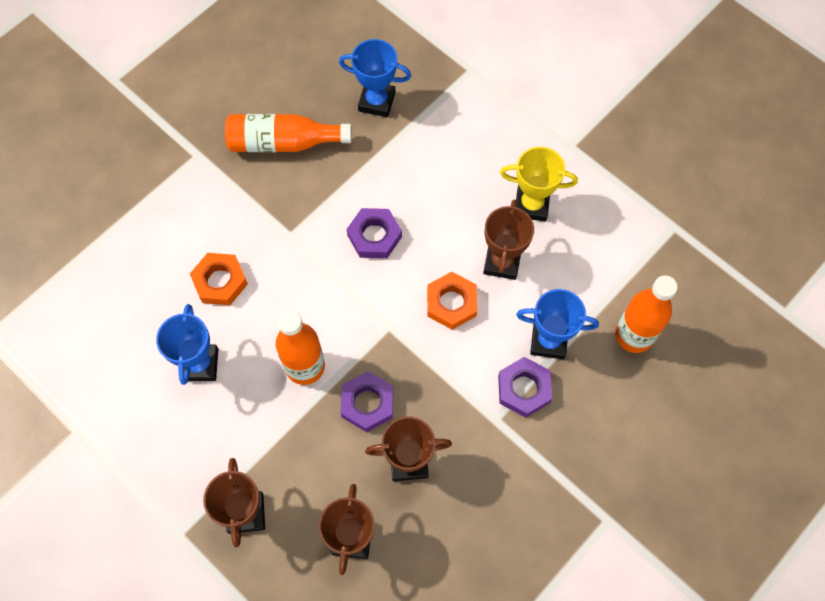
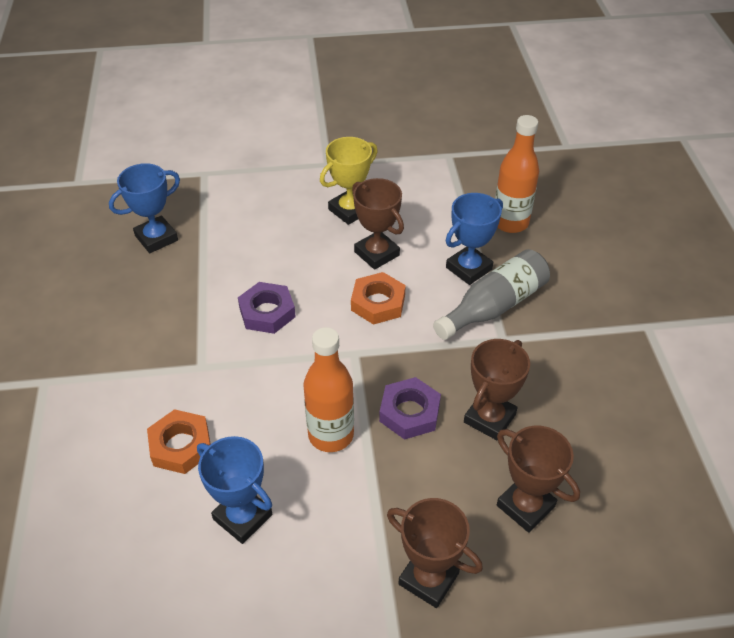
camera: 50 degrees left, 20 degrees down
(283, 142) = (112, 316): orange bottle -> none
(524, 389) = (494, 306): purple nut -> grey bottle

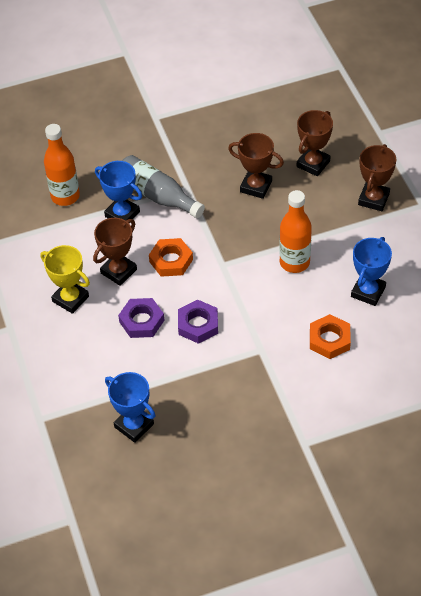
camera: 100 degrees left, 5 degrees up
(409, 412) = (264, 226): purple nut -> purple nut (142, 321)

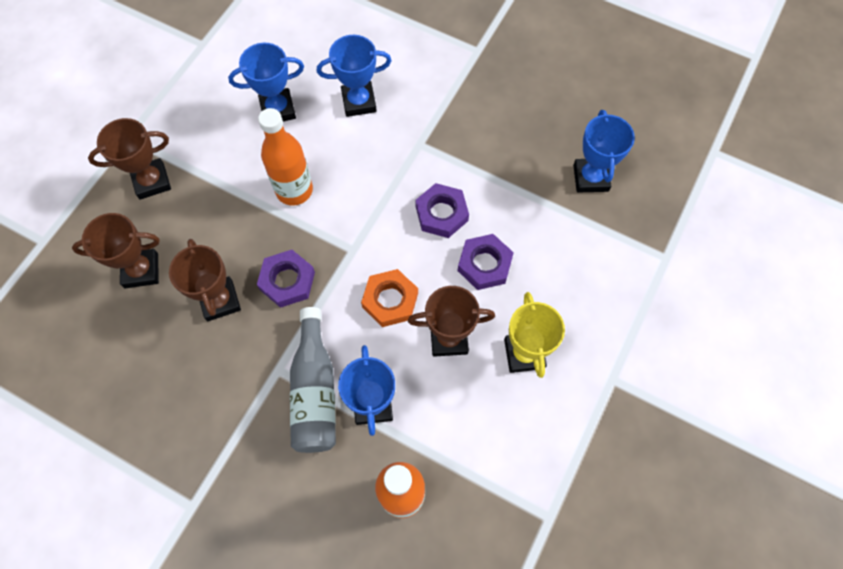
camera: 135 degrees left, 15 degrees up
(235, 222) = (287, 281): none -> purple nut
(329, 339) = (359, 102): orange nut -> blue trophy

